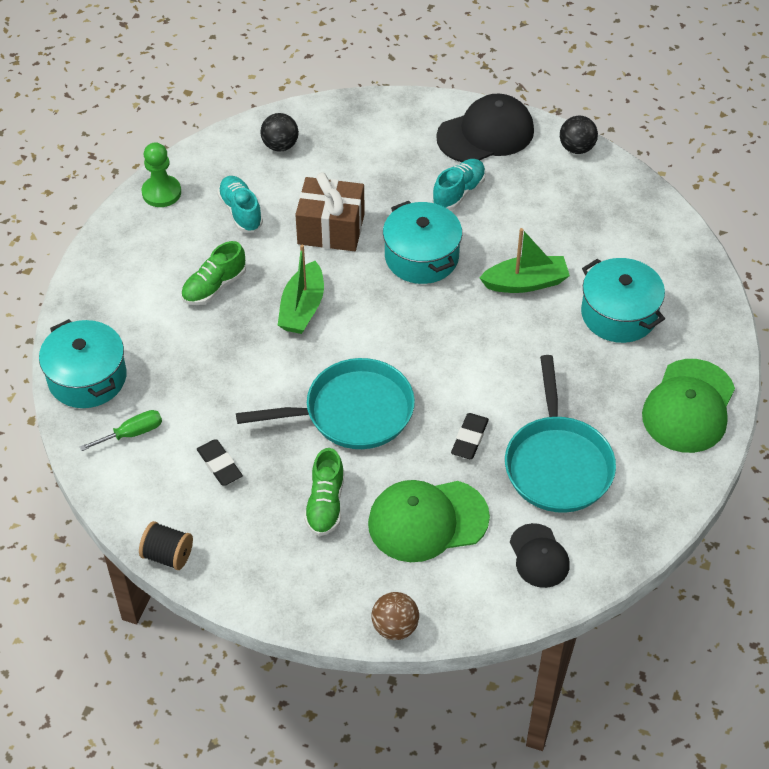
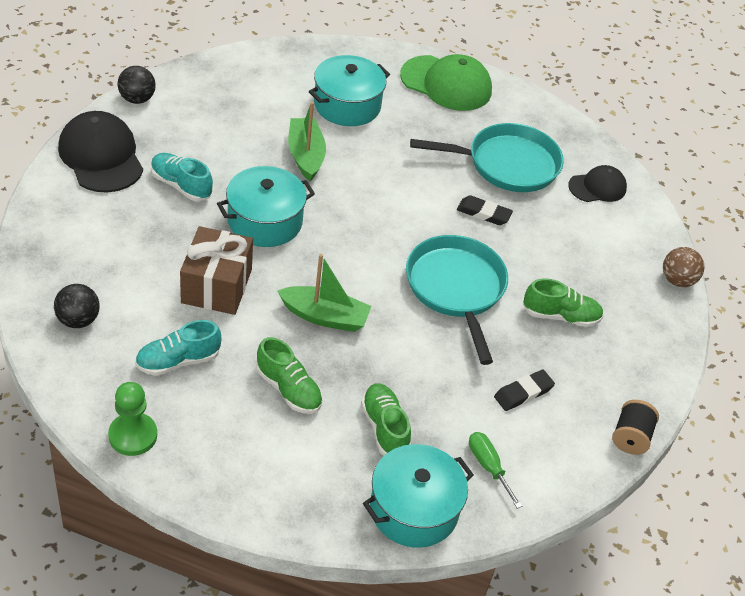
camera: 95 degrees left, 5 degrees down
(173, 356) = (384, 428): none -> green shoe
(427, 520) = (571, 249): green cap -> none

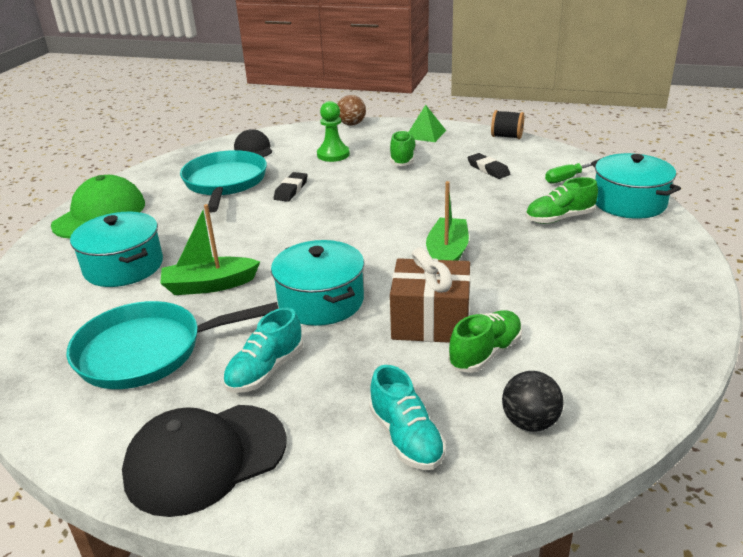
camera: 85 degrees left, 15 degrees down
(133, 435) = (668, 350): green pawn -> green pawn (333, 154)
(137, 99) = (72, 441): black ball -> none
(178, 361) = (550, 334): turquoise shoe -> turquoise shoe (406, 437)
(288, 389) = (546, 265): green shoe -> green shoe (485, 353)
(456, 289) = (388, 197): turquoise pan -> turquoise pan (147, 351)
(641, 350) = (425, 134): none -> green pyramid

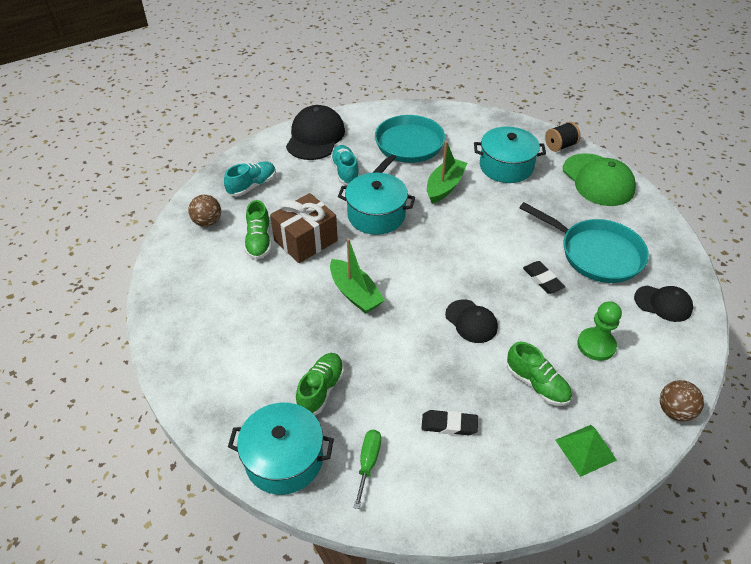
camera: 130 degrees right, 15 degrees up
(386, 197) = (471, 321): none -> black cap
(406, 437) = (252, 186): turquoise shoe -> turquoise shoe turned 120 degrees clockwise
(506, 136) = (508, 514): black spool -> black spool (560, 146)
(530, 422) = (207, 222): black ball -> brown ball

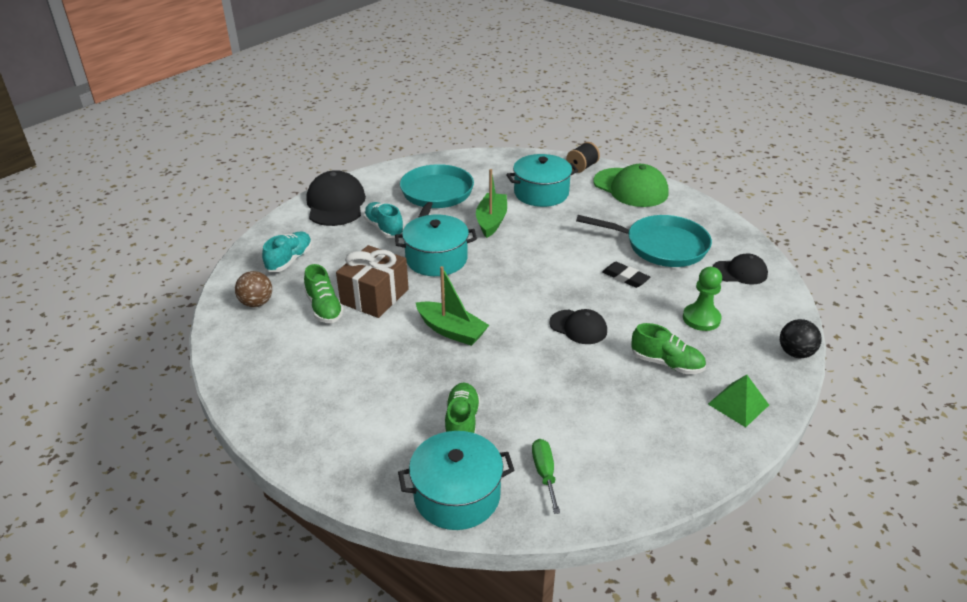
camera: 20 degrees left, 10 degrees down
(449, 425) = (605, 418): black eraser -> none
(674, 411) = (795, 353): brown ball -> black ball

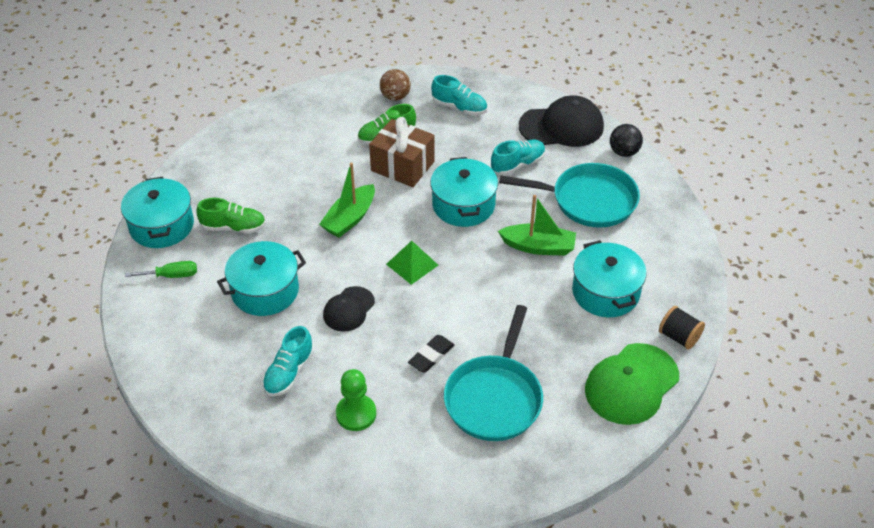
camera: 90 degrees right, 10 degrees up
(561, 388) = (265, 291): none -> turquoise pot
(666, 363) = (289, 372): green shoe -> turquoise shoe
(738, 404) = (226, 420): green pyramid -> green pyramid (412, 264)
(740, 272) = (441, 469): black cap -> none
(795, 353) = (293, 489): black ball -> black ball (624, 152)

